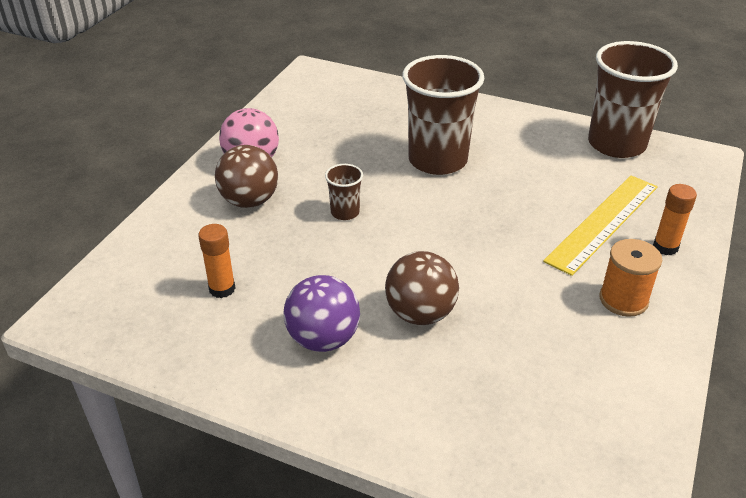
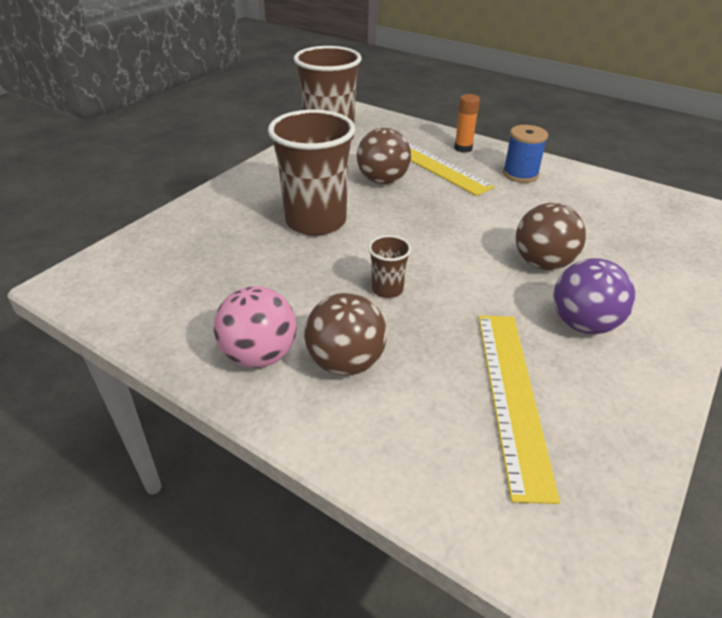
camera: 80 degrees left, 0 degrees up
(222, 289) = (512, 396): orange glue stick -> yellow ruler
(539, 191) = (382, 180): none -> brown ball
(623, 300) = (520, 174): orange spool -> blue spool

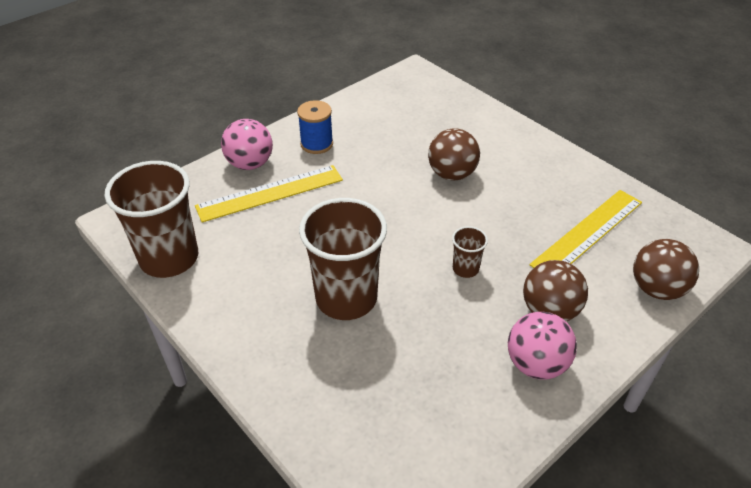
camera: 75 degrees left, 5 degrees up
(382, 180) = (288, 234): brown ball -> brown ball (656, 289)
(463, 148) = (250, 164): orange glue stick -> pink ball
(512, 396) = (588, 233): yellow ruler -> yellow ruler turned 60 degrees counterclockwise
(583, 324) = (523, 178): purple ball -> none

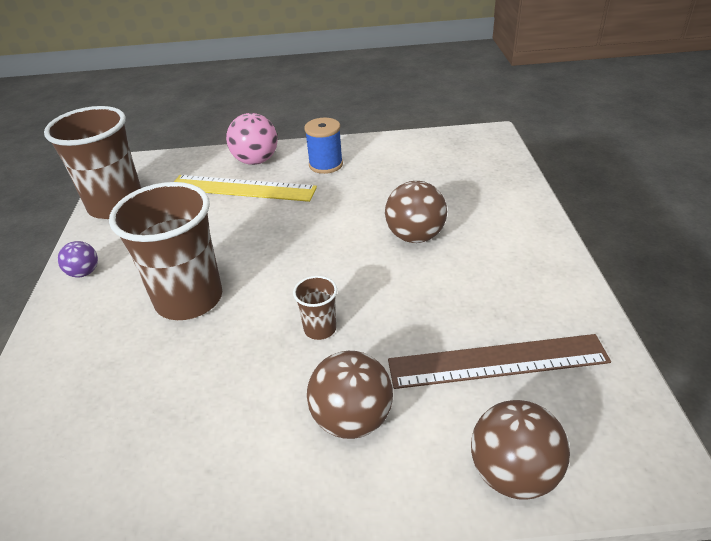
camera: 40 degrees right, 5 degrees down
(225, 325) = (84, 273): none -> purple ball
(536, 364) = (270, 465): pink ball -> none
(588, 233) = (497, 362): yellow ruler -> brown ruler

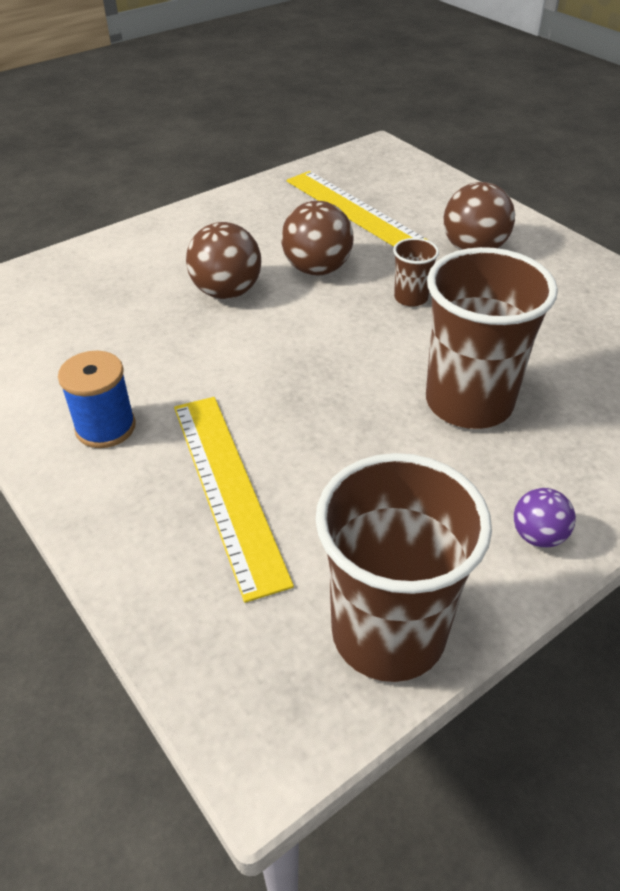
camera: 125 degrees left, 5 degrees up
(256, 161) = (134, 520): pink ball -> none
(497, 362) = (353, 210): brown ruler -> yellow ruler
(513, 473) = (437, 186): brown ball -> brown ball (317, 269)

